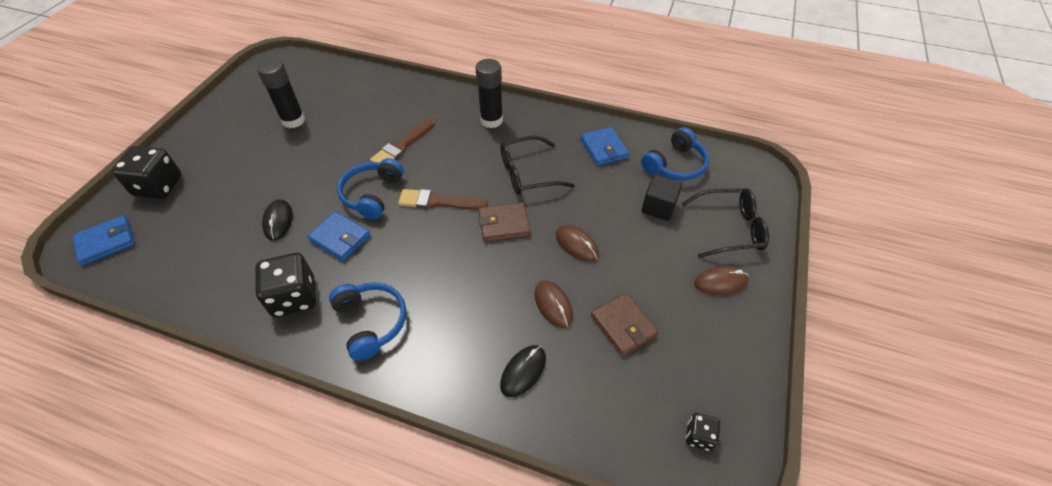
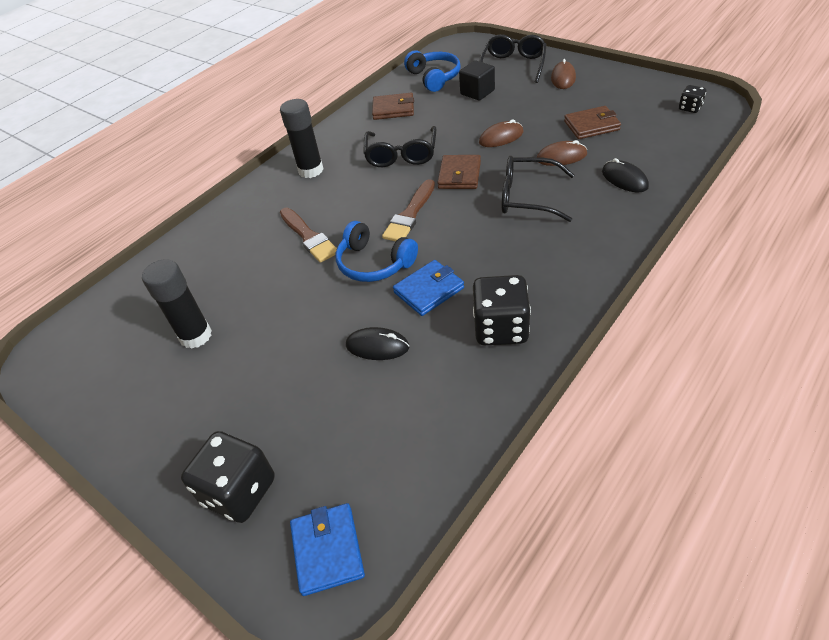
camera: 65 degrees left, 5 degrees down
(371, 322) = (551, 268): blue headphones -> none
(477, 286) = (528, 197): none -> black glasses
(603, 148) = (393, 109): blue wallet -> brown wallet

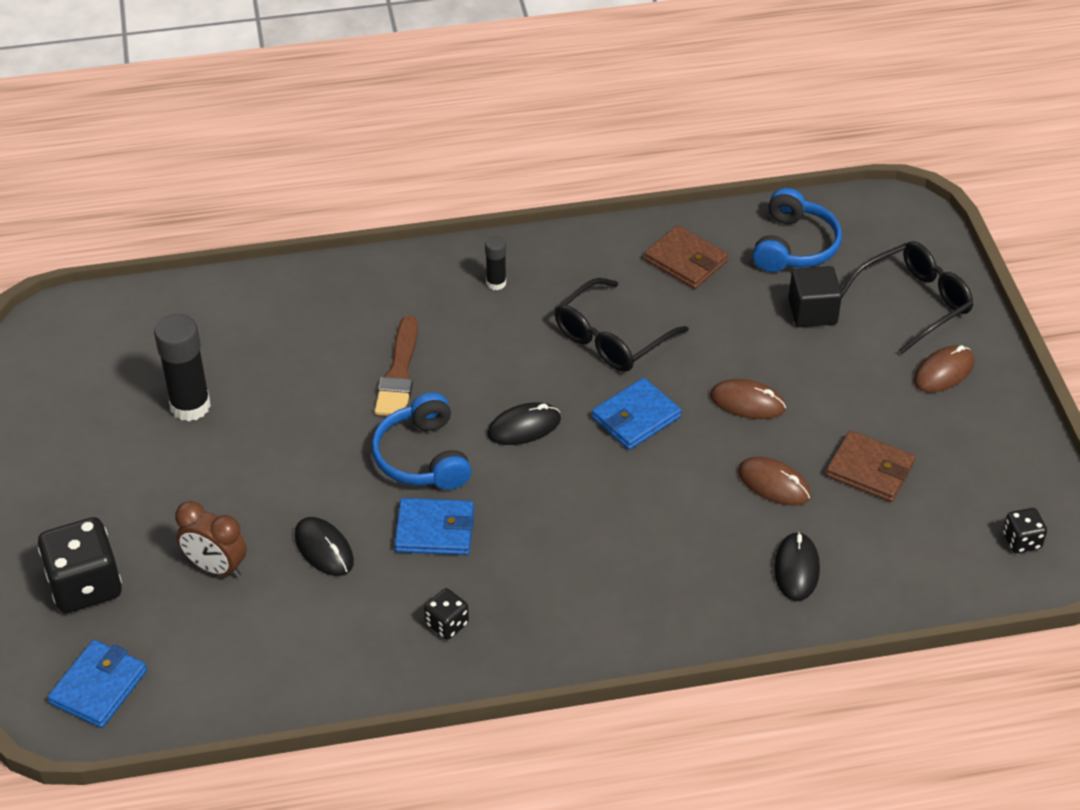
camera: 35 degrees right, 0 degrees up
(311, 170) = (496, 283): black glue stick -> black glue stick, size x0.53
(321, 408) = (216, 567): none -> brown clock
(410, 214) = (524, 427): brown brush -> black mouse
(459, 175) = (636, 417): brown wallet -> blue wallet
(501, 328) = (447, 624): black dice -> black dice, size x0.51
(528, 197) = (666, 505): black glasses -> none

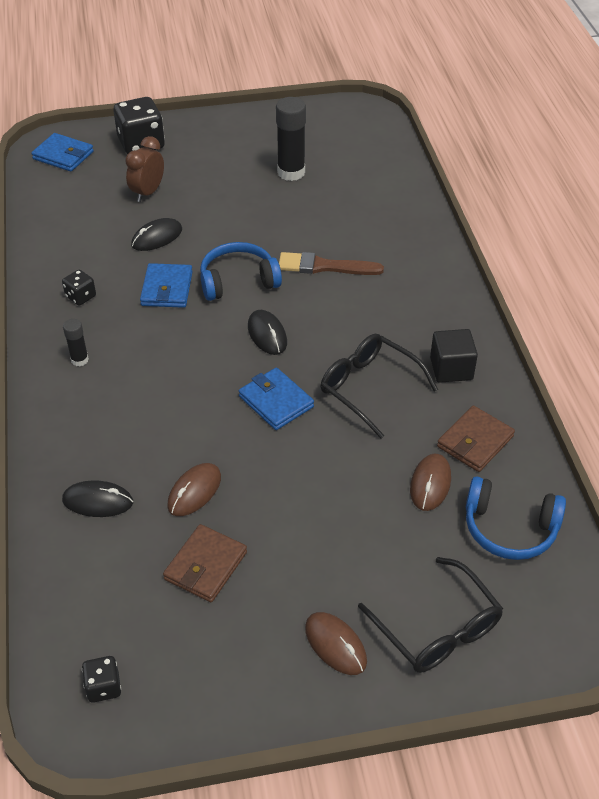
camera: 90 degrees right, 0 degrees up
(496, 283) = (430, 317): black glue stick -> black glue stick (79, 360)
(747, 402) = (293, 478): brown mouse -> brown mouse (430, 484)
(812, 312) = (415, 537): black cube -> black cube (451, 369)

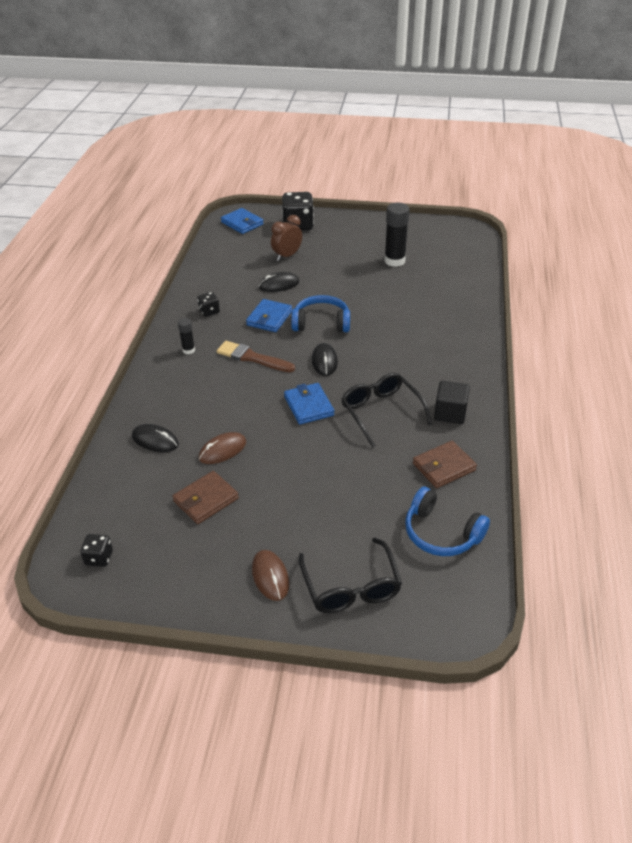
camera: 20 degrees right, 5 degrees down
(324, 266) = (388, 326): brown brush -> brown brush (252, 358)
(430, 484) = (395, 487): brown mouse -> none

